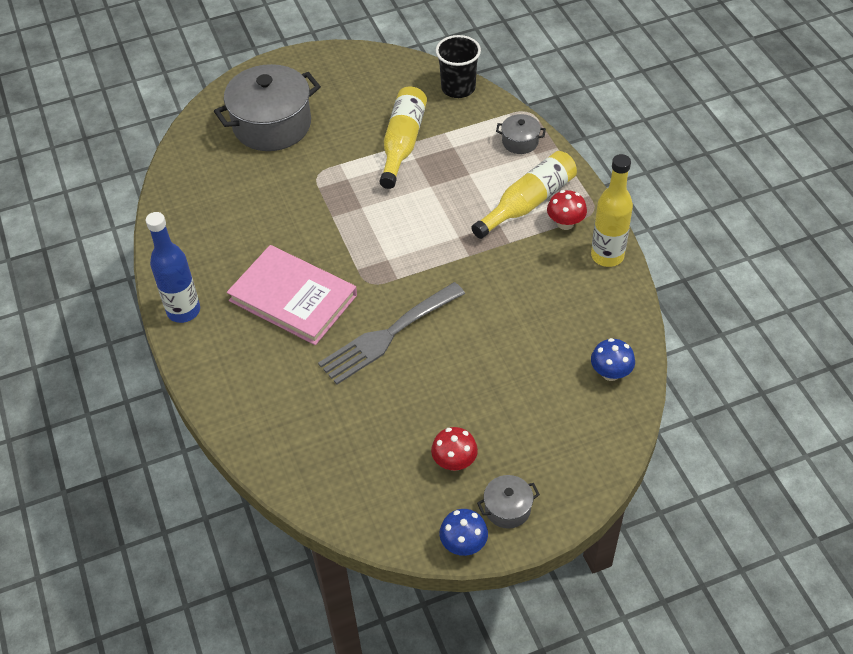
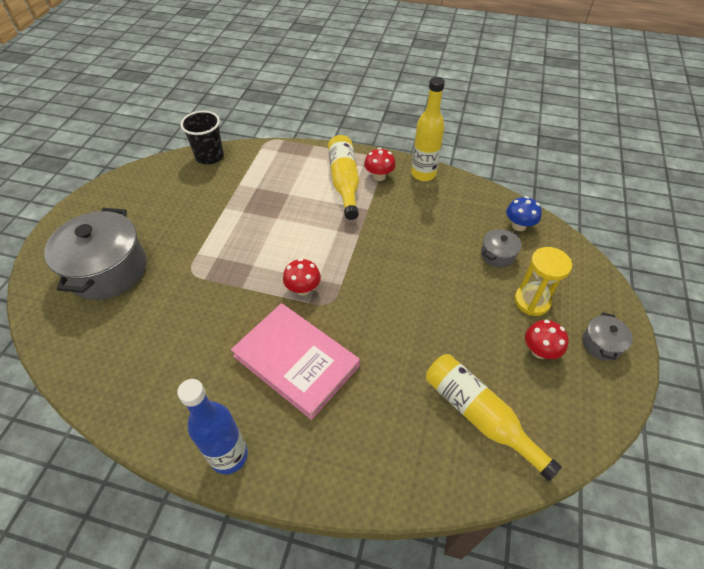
camera: 55 degrees left, 0 degrees up
(293, 298) = (296, 361): pink book -> pink book turned 60 degrees clockwise
(368, 256) = (303, 289): none -> red mushroom
(387, 336) = (390, 322): grey fork -> none
(402, 143) = (221, 209): yellow bottle -> yellow bottle (479, 415)
(463, 544) = (621, 390): blue mushroom -> none
(511, 430) = (532, 301): none -> yellow hourglass
(520, 142) = (290, 157): grey pot -> grey pot (497, 255)

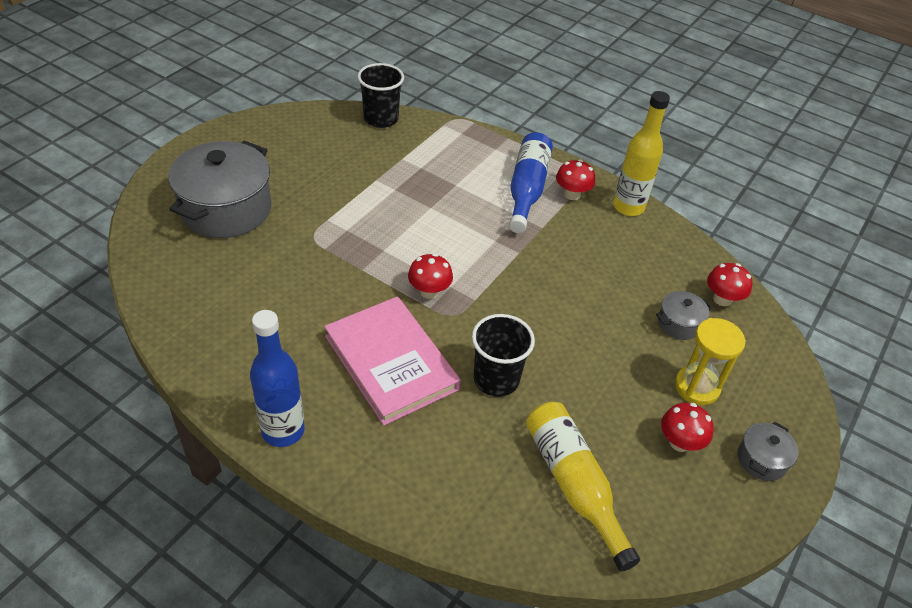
camera: 15 degrees right, 5 degrees down
(344, 182) = (527, 189): yellow bottle -> blue bottle
(384, 346) = (496, 379): none -> black cup
(519, 226) = (722, 299): blue mushroom -> red mushroom

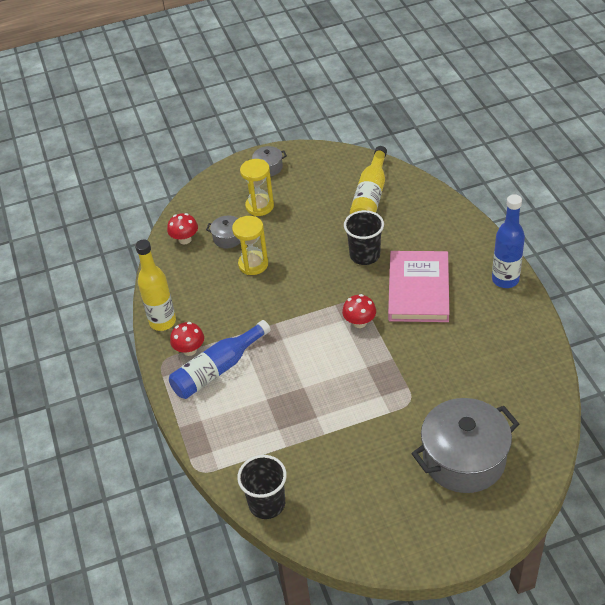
camera: 135 degrees left, 0 degrees up
(613, 305) = (253, 264): none -> yellow hourglass
(679, 442) = (299, 189): red mushroom -> none

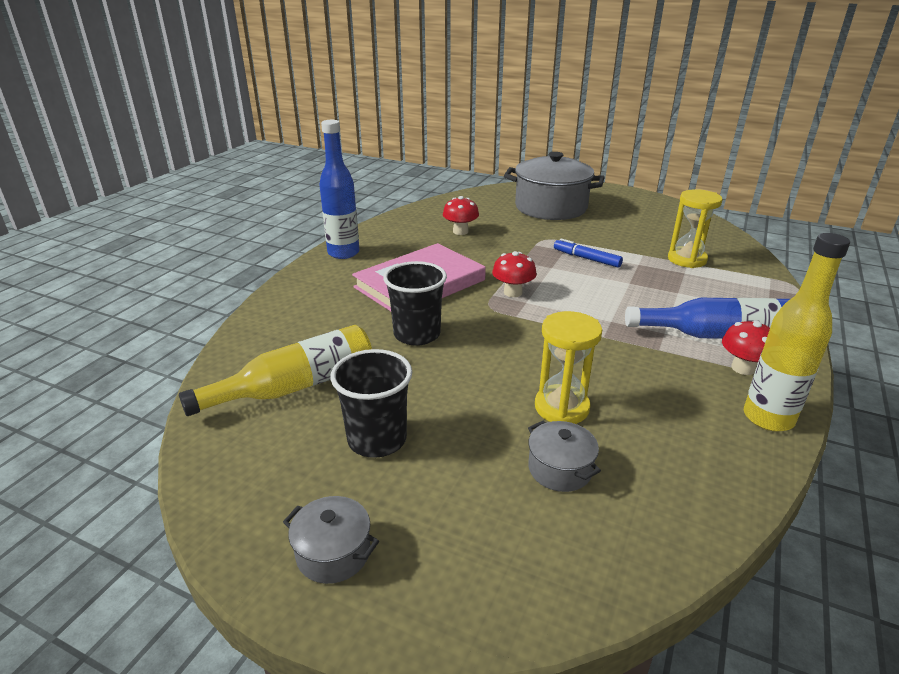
camera: 140 degrees left, 15 degrees down
(185, 239) = (641, 522): red mushroom -> red mushroom (460, 231)
(259, 206) = (449, 485): yellow hourglass -> yellow hourglass (686, 259)
(267, 504) = (735, 247): black cup -> black cup (377, 439)
(356, 396) = (586, 258): none -> blue marker

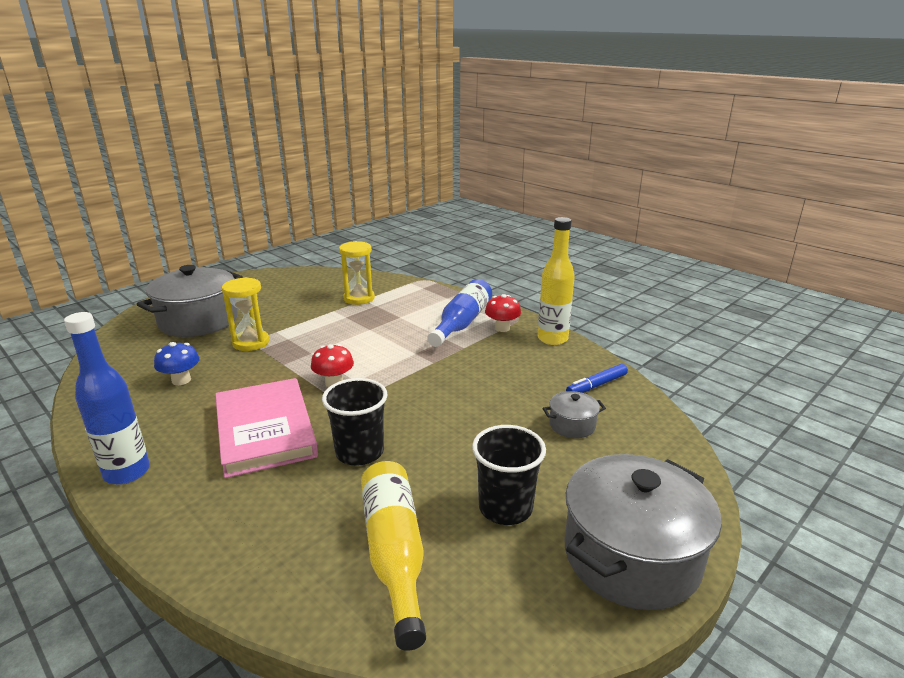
camera: 70 degrees left, 5 degrees down
(333, 553) = (631, 556): grey pot -> grey pot, size x2.21
(460, 231) = (181, 380): red mushroom -> blue mushroom
(561, 407) = (508, 405): yellow hourglass -> yellow hourglass (251, 343)
(586, 258) = (314, 334): blue marker -> blue marker (596, 385)

